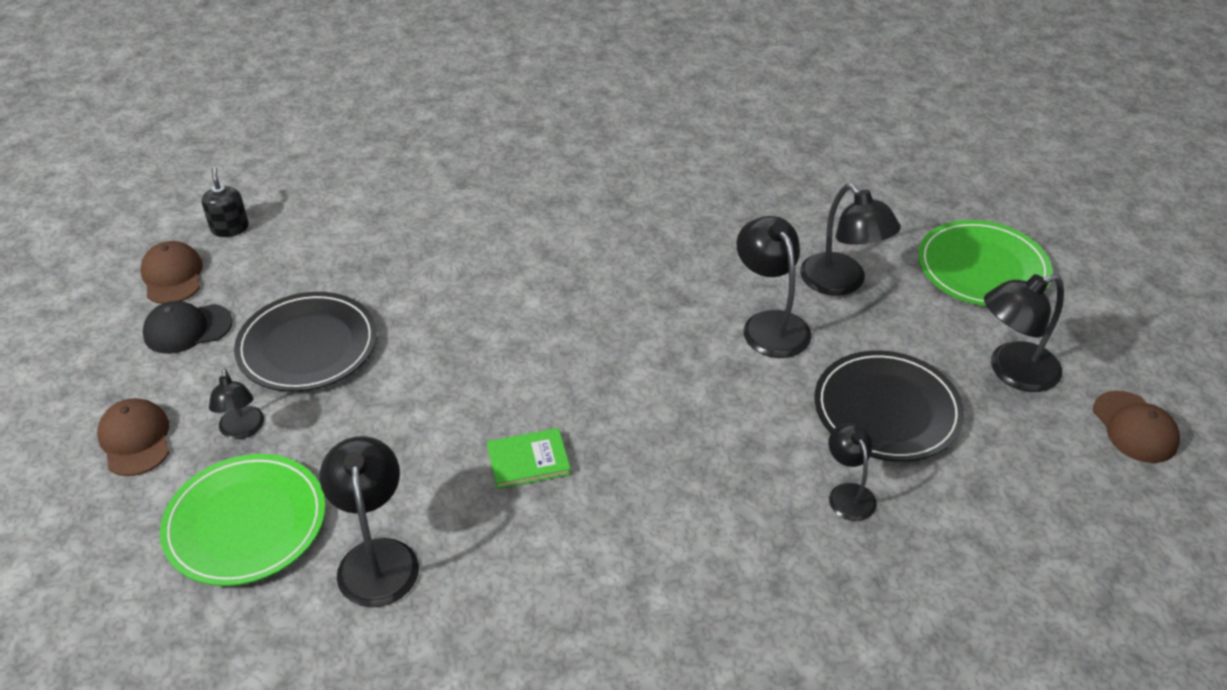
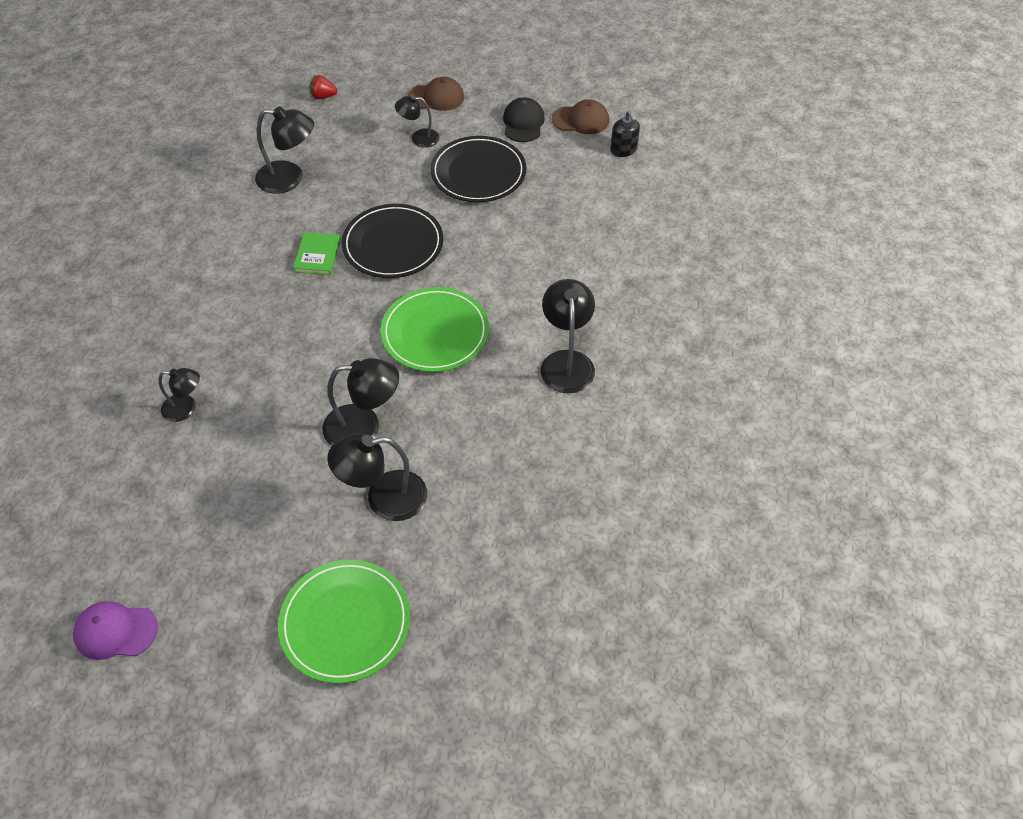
camera: 110 degrees right, 10 degrees up
(148, 593) = (323, 96): none -> red strawberry
(230, 228) = (623, 150): black soap dispenser -> black soap dispenser turned 60 degrees clockwise
(245, 523) = (347, 133): green plate -> green plate (435, 332)
(887, 410) = (238, 465): black plate -> black plate (393, 244)
(1012, 371) = (221, 574): black lamp -> black lamp (566, 362)
(1135, 427) = (115, 631): brown cap -> purple cap

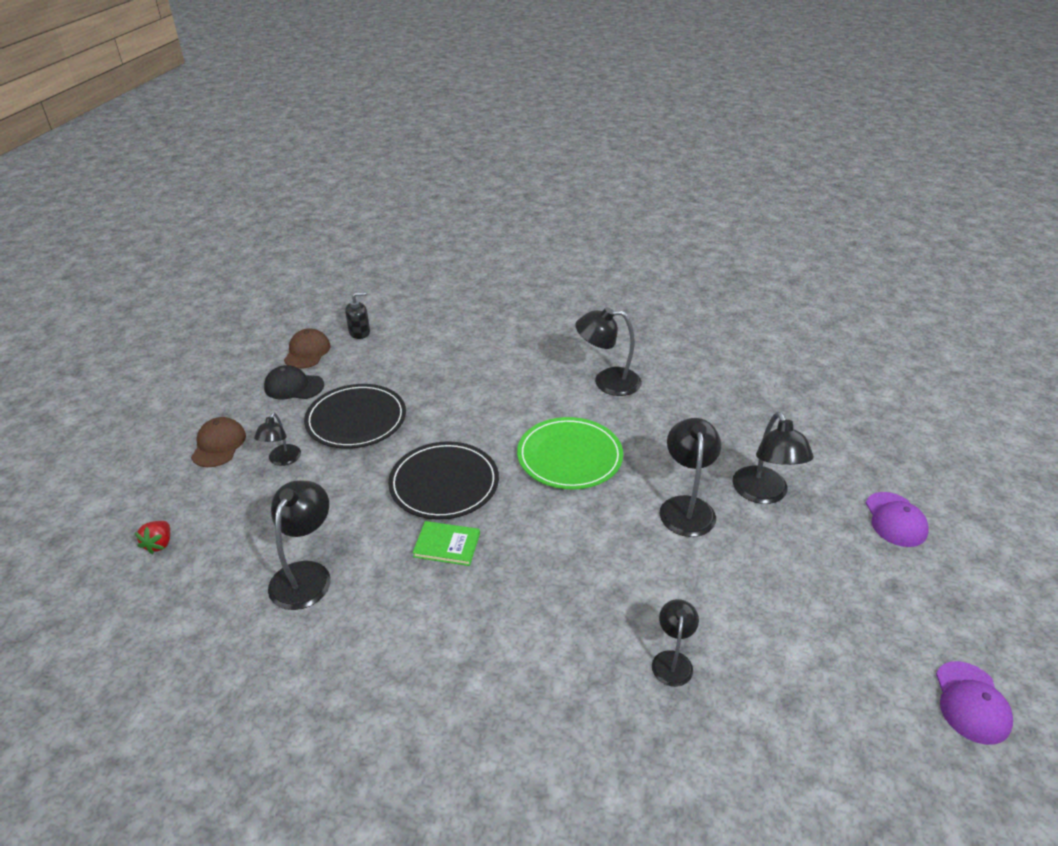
camera: 85 degrees left, 15 degrees down
(345, 622) = (895, 520): green plate -> purple cap

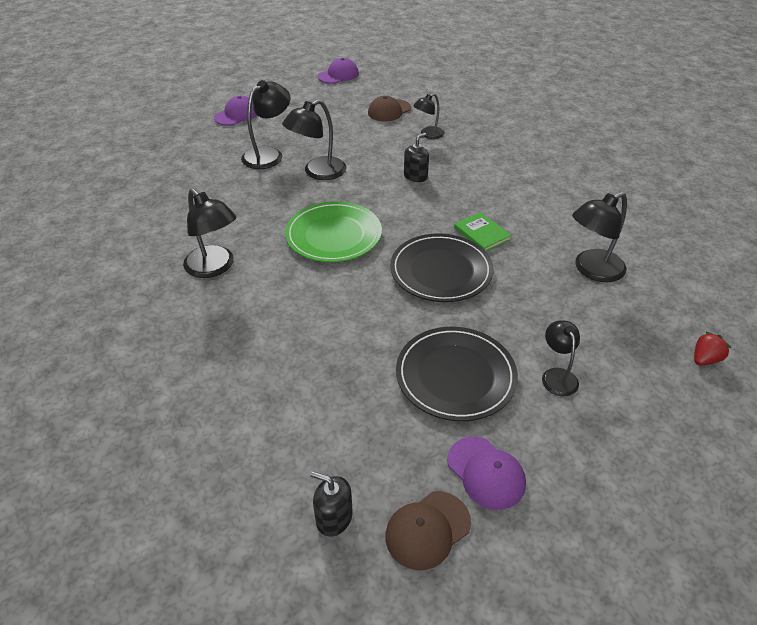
camera: 135 degrees left, 5 degrees up
(219, 445) = (614, 439): brown cap -> brown cap (389, 111)
(282, 460) = (557, 375): black lamp -> black lamp turned 60 degrees counterclockwise
(294, 386) = (486, 472): black cap -> purple cap
(593, 573) = (415, 176): none -> black soap dispenser

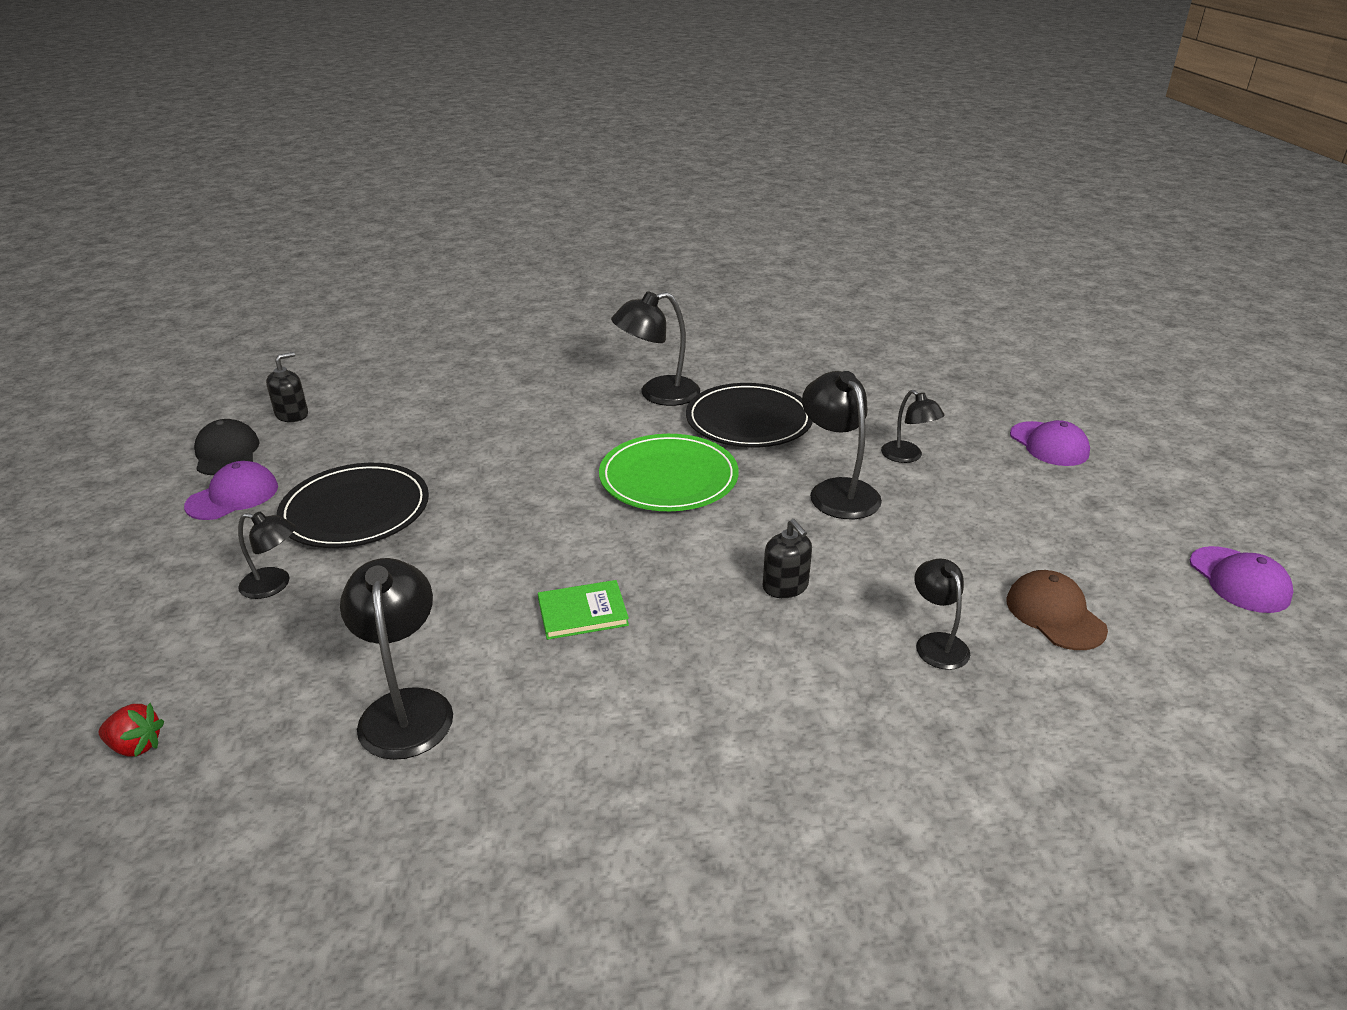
camera: 110 degrees right, 10 degrees down
(268, 154) = (907, 456): black lamp -> black lamp, size x0.61
(427, 530) = (227, 453): brown cap -> black cap
(441, 271) = (530, 547): black plate -> black plate (749, 420)
(486, 472) = (233, 496): purple cap -> purple cap turned 150 degrees clockwise
(704, 359) = (136, 746): red strawberry -> red strawberry turned 60 degrees counterclockwise

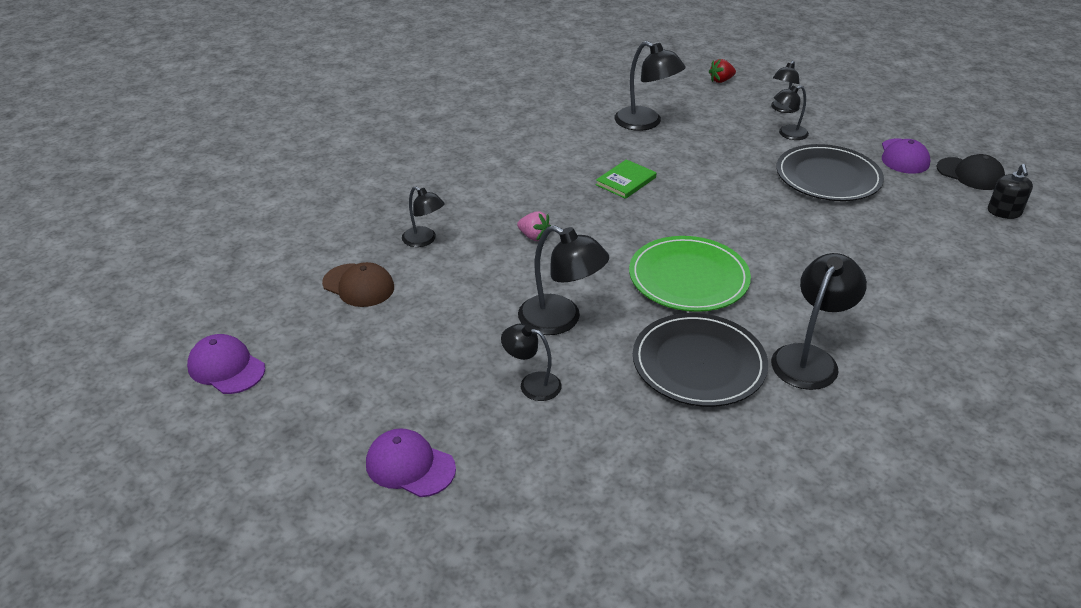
camera: 145 degrees right, 5 degrees up
(190, 630) = (782, 109): none -> black lamp
(785, 586) = (534, 237): black soap dispenser -> pink strawberry

